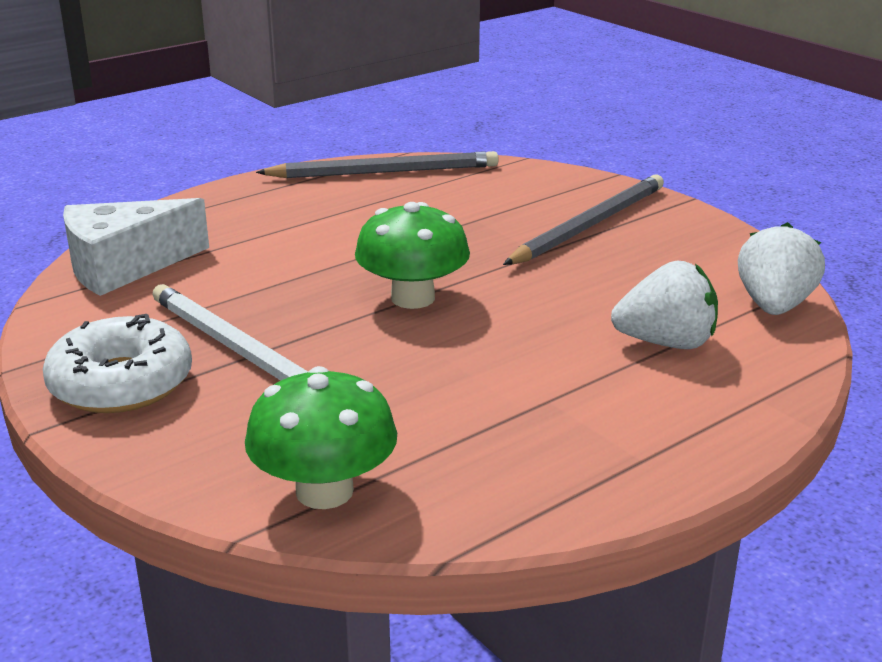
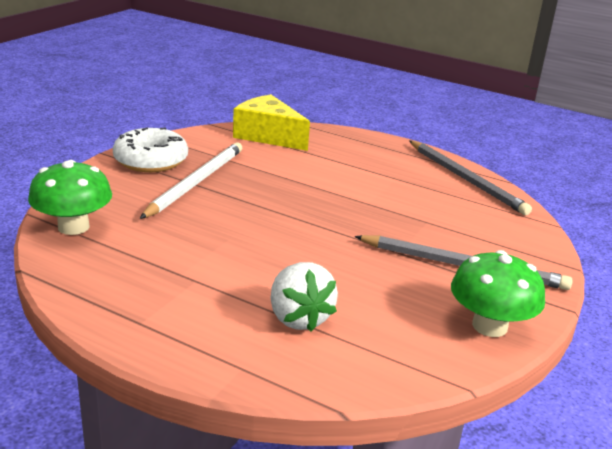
camera: 65 degrees right, 0 degrees up
(124, 266) = (268, 136): white cheese -> yellow cheese
(413, 298) = (293, 217): green mushroom -> green mushroom (489, 326)
(774, 306) = (397, 366): white strawberry -> none

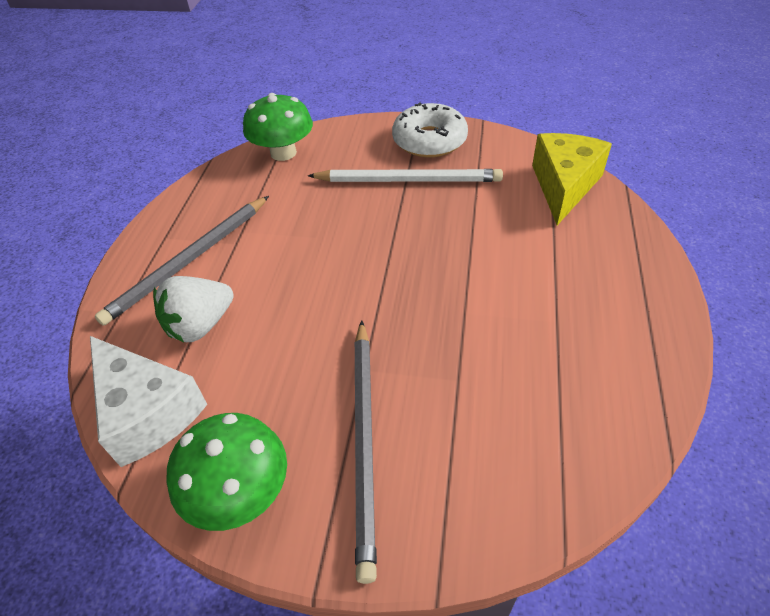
camera: 75 degrees right, 20 degrees up
(389, 362) = (147, 411): none -> white cheese
(466, 179) = (623, 398): grey pencil -> grey pencil (189, 261)

